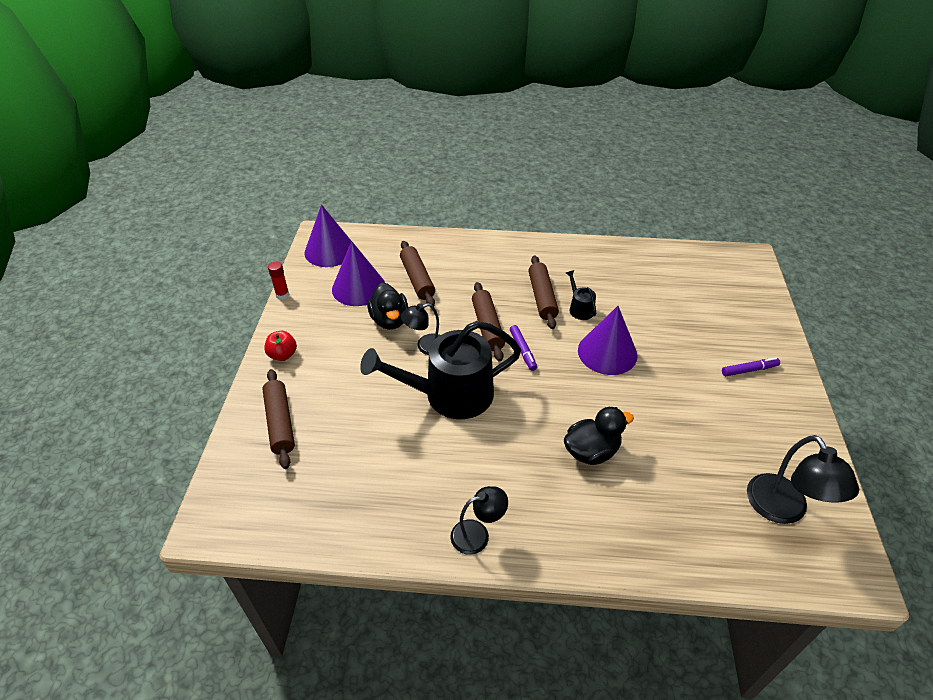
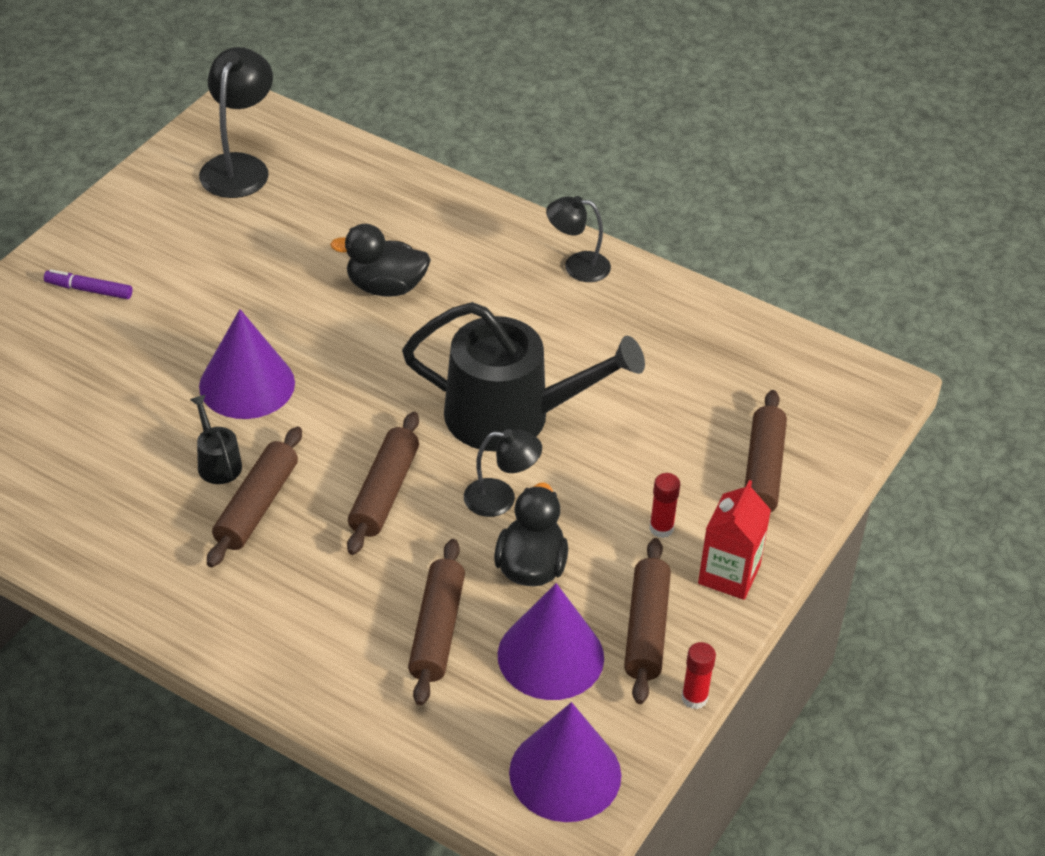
camera: 155 degrees left, 0 degrees up
(283, 355) = (729, 574): red apple -> red carton
(317, 314) = (646, 629): none -> brown rolling pin
(330, 364) = (661, 528): none -> red glue stick
(523, 350) = (362, 435): purple marker -> none
(580, 308) = (217, 463): black watering can -> black watering can turned 150 degrees clockwise

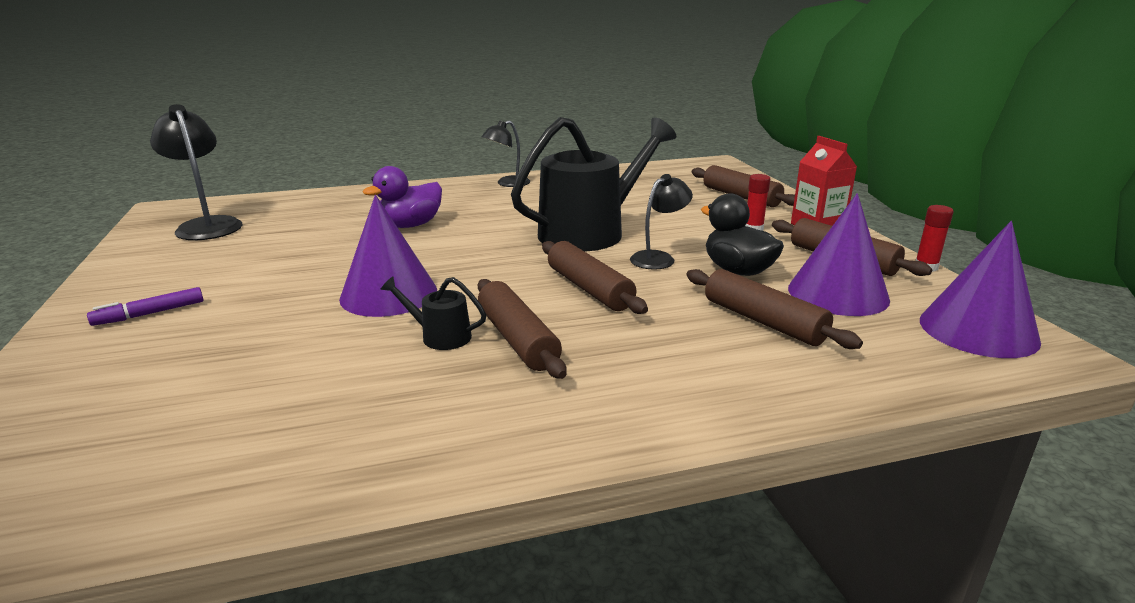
camera: 45 degrees left, 20 degrees down
(385, 287) = (410, 225): black duck -> purple duck

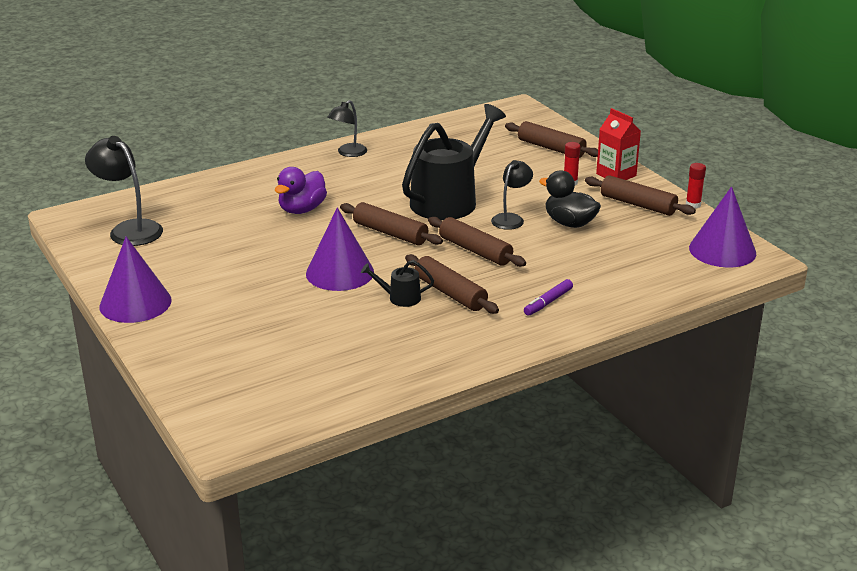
camera: 15 degrees left, 5 degrees up
(150, 314) = (186, 309): purple marker -> purple marker (548, 302)
(763, 321) = (596, 261): brown rolling pin -> brown rolling pin (390, 233)
(838, 293) = (638, 234): purple cone -> purple cone (135, 303)

